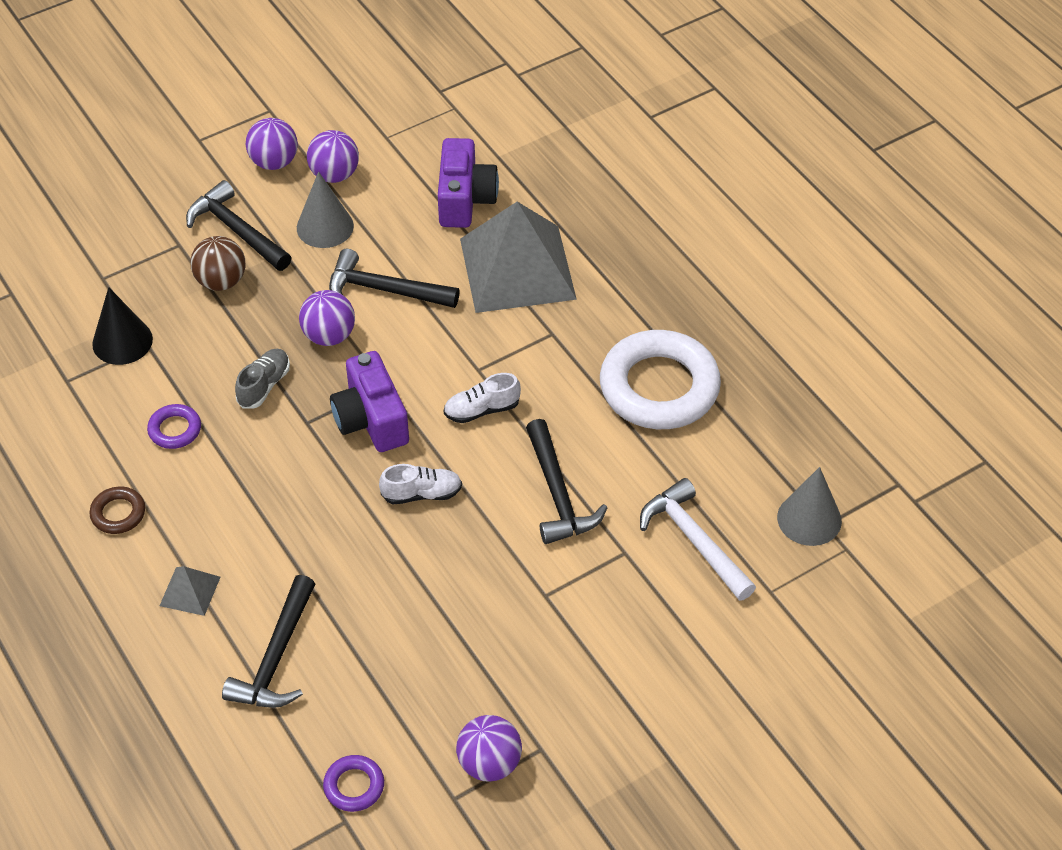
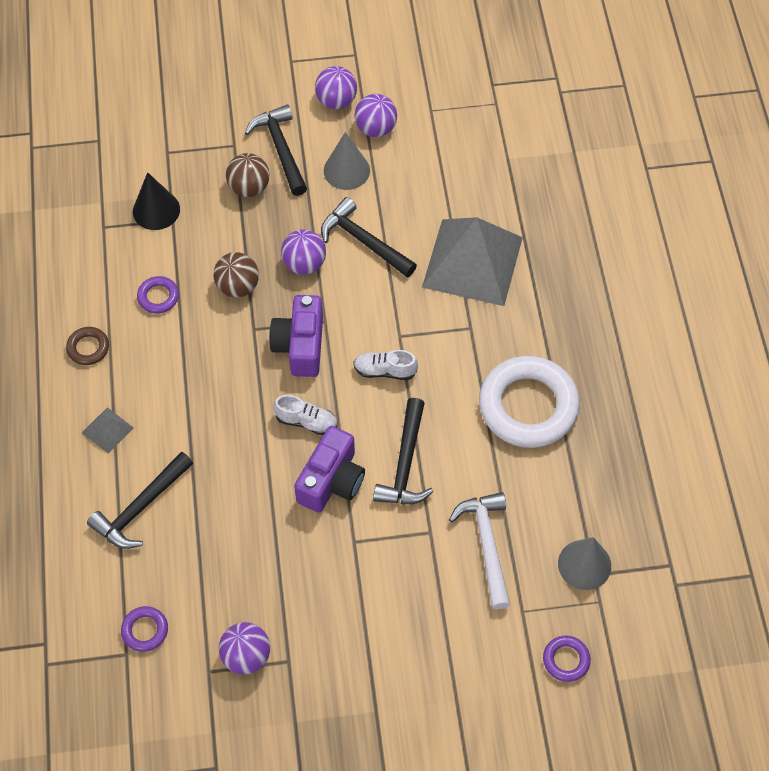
camera: 25 degrees right, 10 degrees up
(264, 386) = (238, 286): grey shoe -> brown ball
(465, 199) = (463, 187): purple camera -> purple camera (331, 481)
(845, 620) = (566, 660): none -> purple ring

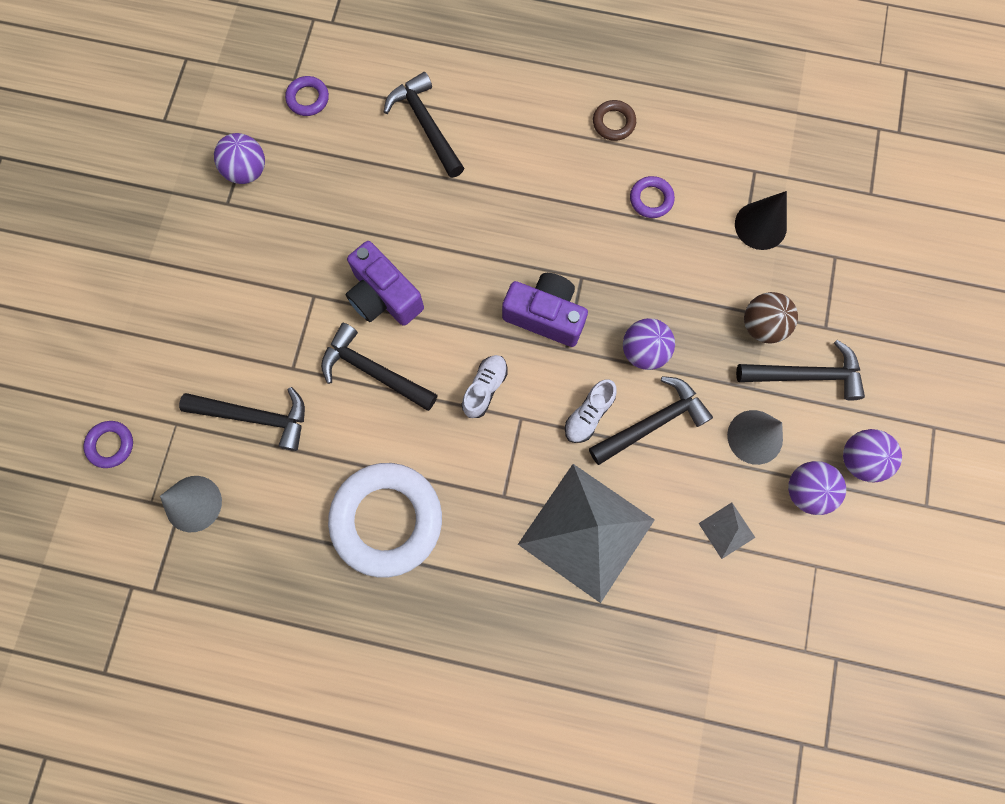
camera: 110 degrees right, 15 degrees up
(107, 430) = (517, 118): grey pyramid -> grey pyramid (726, 530)
(238, 286) = (638, 277): brown ball -> none
(306, 421) = (457, 294): white shoe -> white shoe (588, 415)
(487, 544) = (256, 417): white hammer -> black hammer

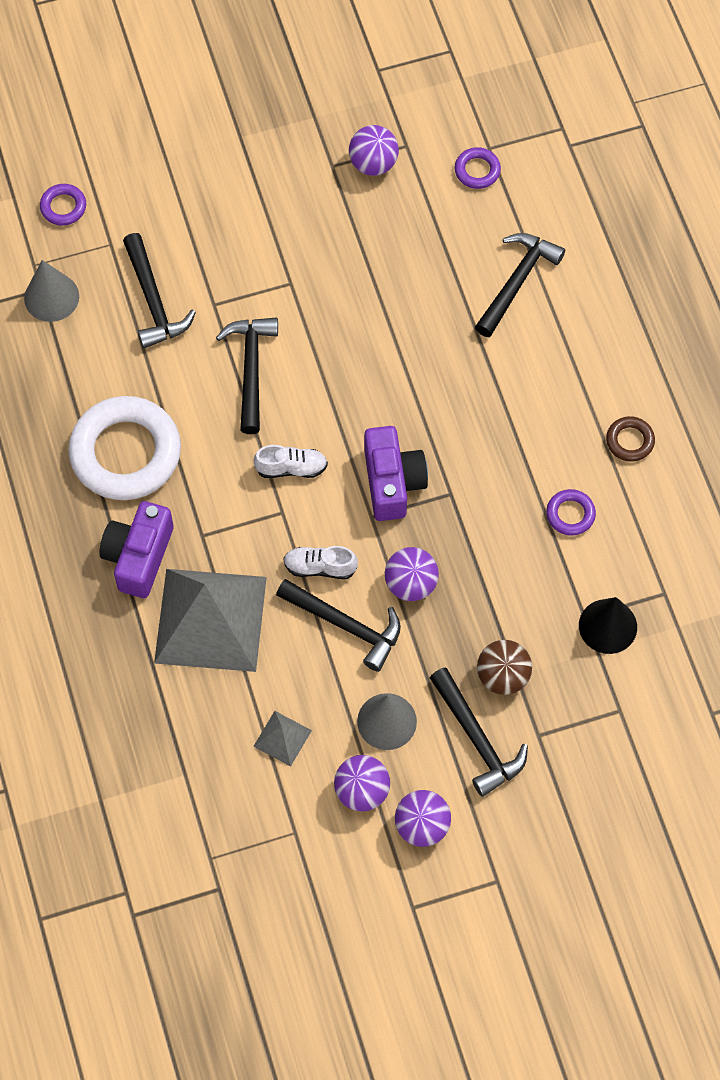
camera: 60 degrees right, 10 degrees down
(384, 296) = (325, 339): purple camera -> purple camera (138, 556)

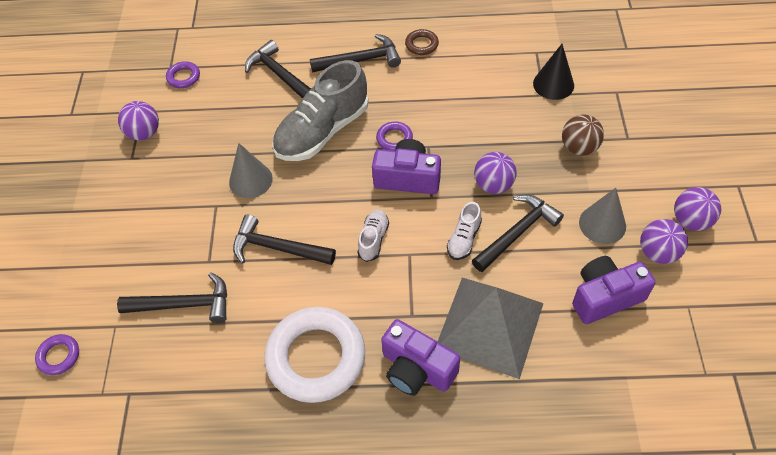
camera: 70 degrees left, 10 degrees down
(51, 297) = (141, 386): grey cone -> grey cone (250, 180)
(282, 738) = (605, 297): grey pyramid -> purple camera
(437, 363) = (322, 131): none -> grey shoe
(477, 739) = (625, 173): black hammer -> black hammer (361, 60)
(570, 514) = (465, 85): purple ring -> purple ring (394, 139)

